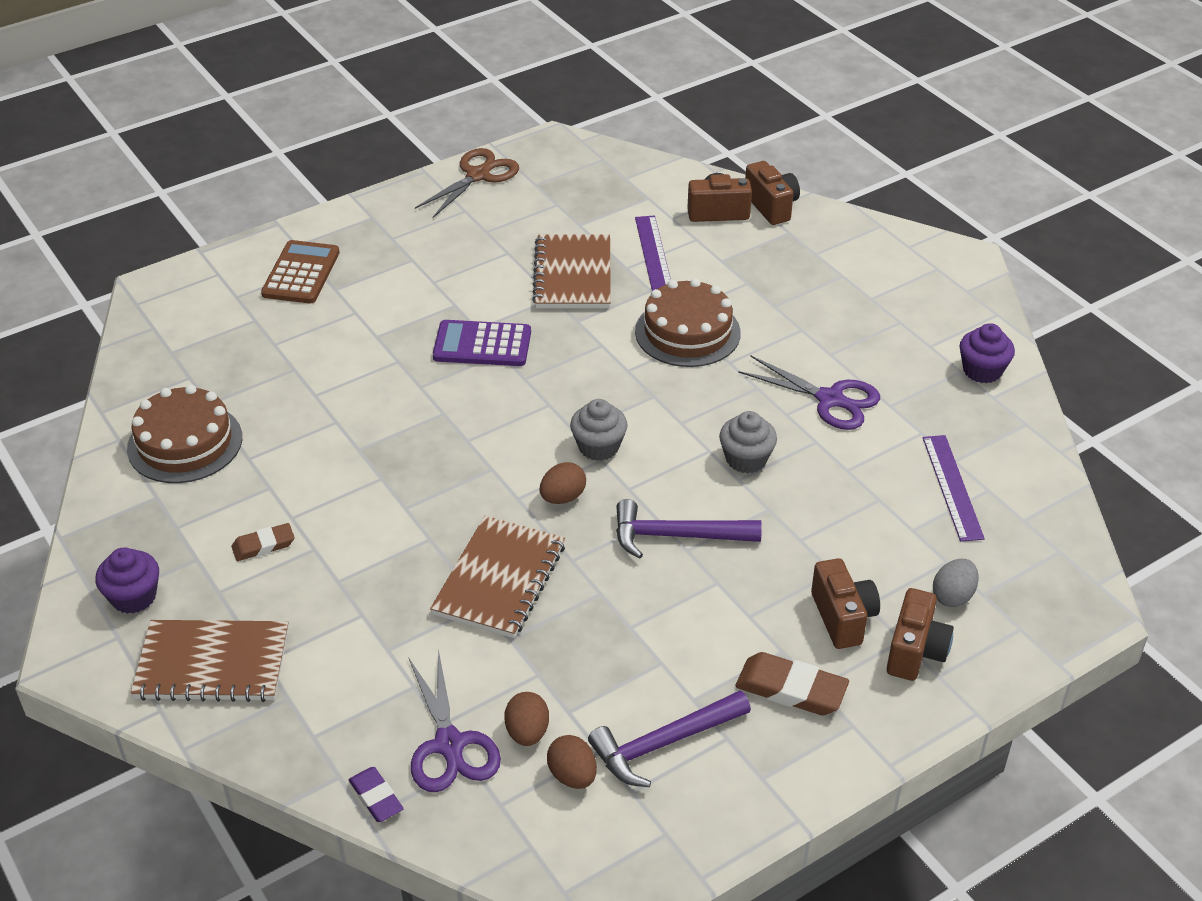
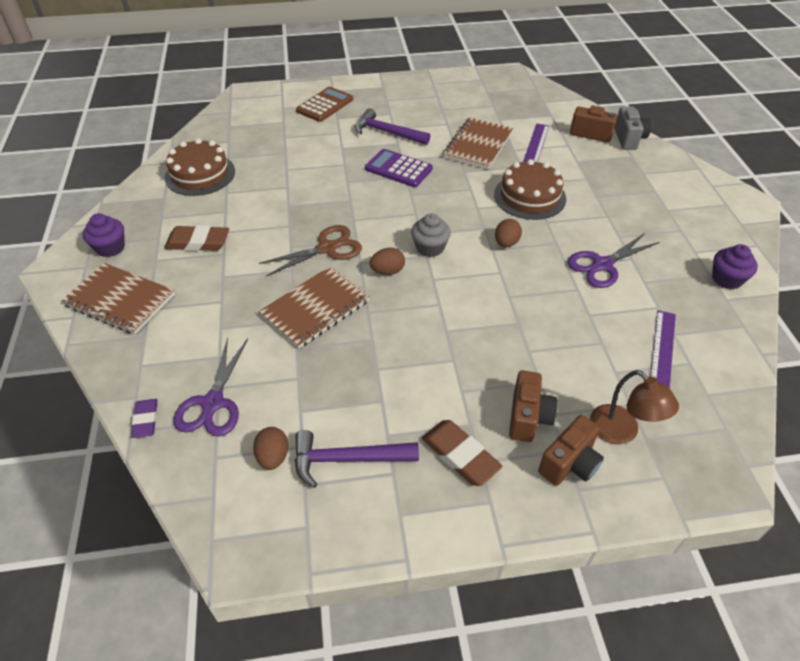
camera: 25 degrees right, 5 degrees up
(263, 545) = (198, 242): brown eraser -> brown eraser, size x1.62
(478, 175) = (456, 80): brown scissors -> brown scissors (327, 248)
(527, 732) = (265, 414): brown egg -> brown egg (506, 243)
(676, 536) = (445, 320): purple hammer -> purple hammer (387, 132)
(746, 459) = (522, 285): grey cupcake -> none
(771, 206) = (628, 139): brown camera -> grey camera
(830, 399) = (603, 265): purple scissors -> purple scissors turned 90 degrees clockwise
(953, 596) = (621, 432): grey egg -> brown lamp

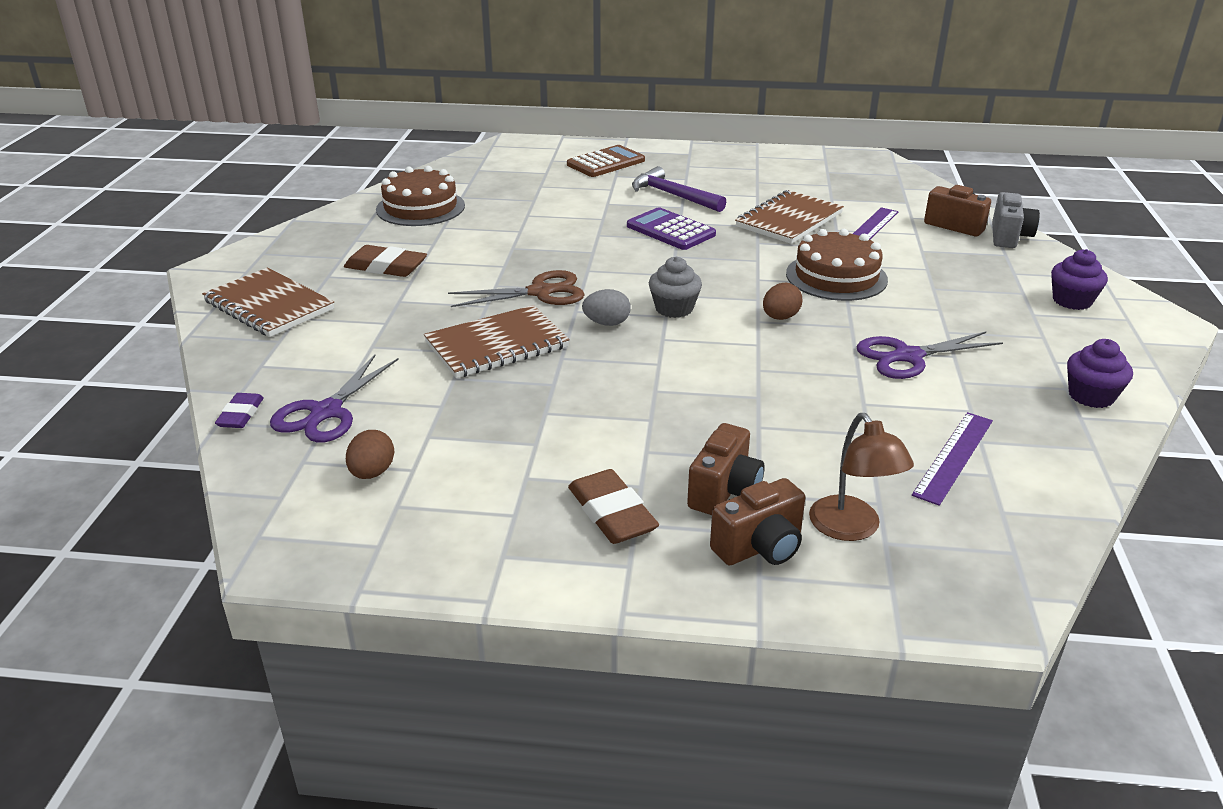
camera: 15 degrees right, 15 degrees down
(110, 248) = (283, 259): purple cupcake -> purple cupcake (1072, 301)
(347, 459) = (462, 491): purple hammer -> none
(387, 271) = (607, 323): brown egg -> grey egg

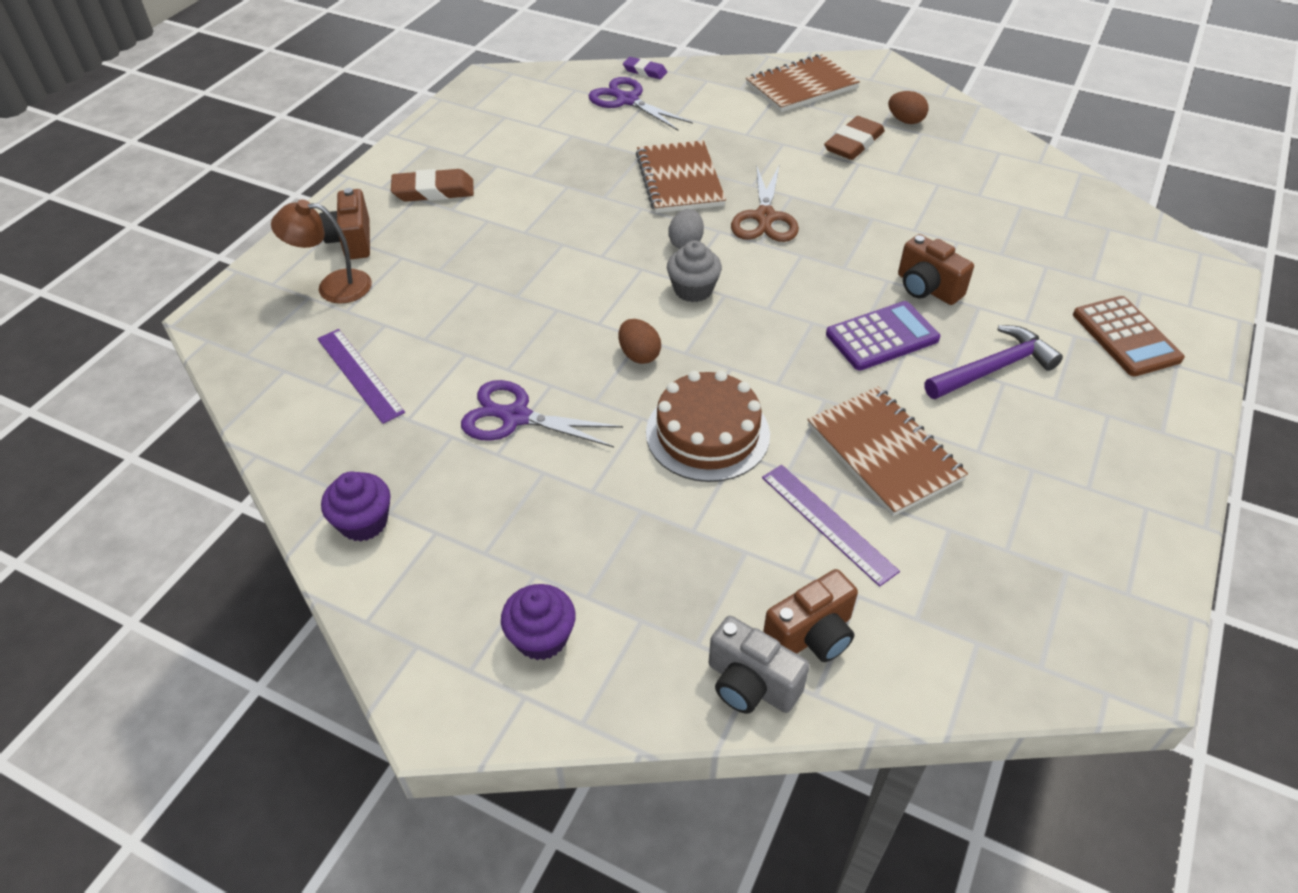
camera: 110 degrees right, 15 degrees up
(372, 473) = (544, 111): brown egg -> brown egg (905, 121)
(420, 207) = (994, 176): brown cake -> none
(724, 491) = (416, 242): brown camera -> brown camera (927, 288)
(908, 356) = (516, 417): purple scissors -> purple scissors turned 75 degrees counterclockwise

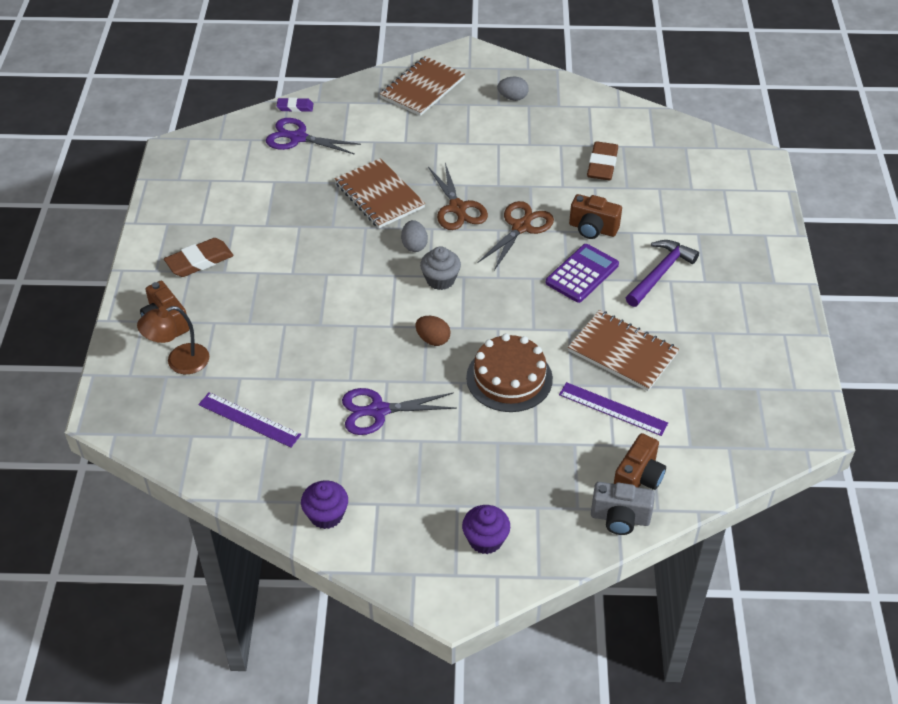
camera: 25 degrees left, 0 degrees up
(832, 260) = (521, 227): none -> brown scissors
(853, 143) = (486, 128): brown eraser -> brown eraser (602, 164)
(905, 121) = (512, 98): brown egg -> grey egg
(1126, 337) = (728, 225): brown calculator -> none

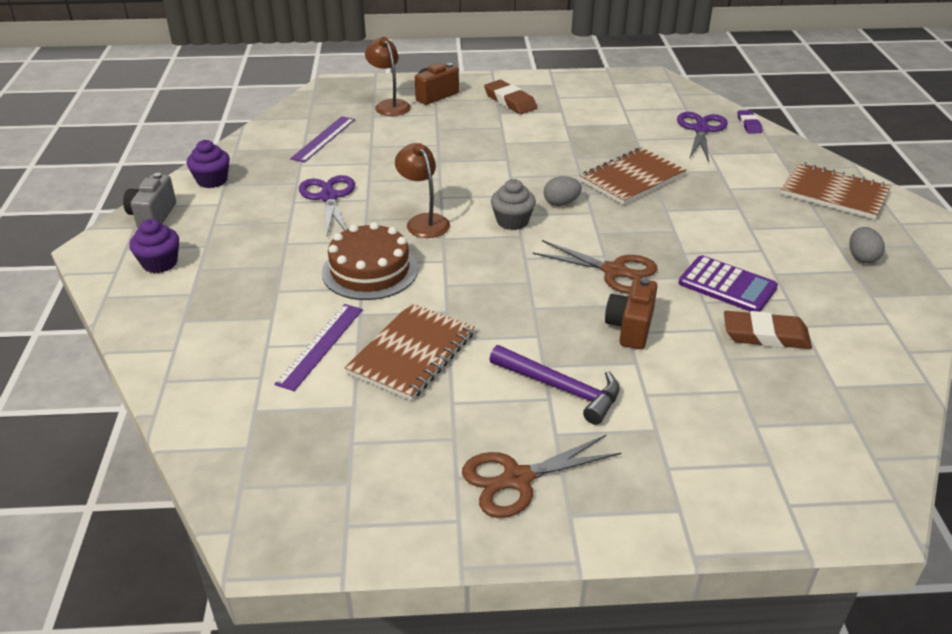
camera: 85 degrees right, 10 degrees down
(433, 339) = (423, 221): brown egg -> brown lamp
(457, 208) = (631, 226): brown scissors -> brown scissors (517, 479)
(582, 274) = (544, 319): purple calculator -> purple calculator (727, 285)
(620, 518) = (161, 351): grey camera -> grey camera (153, 216)
(638, 478) = (213, 365): brown camera -> none

